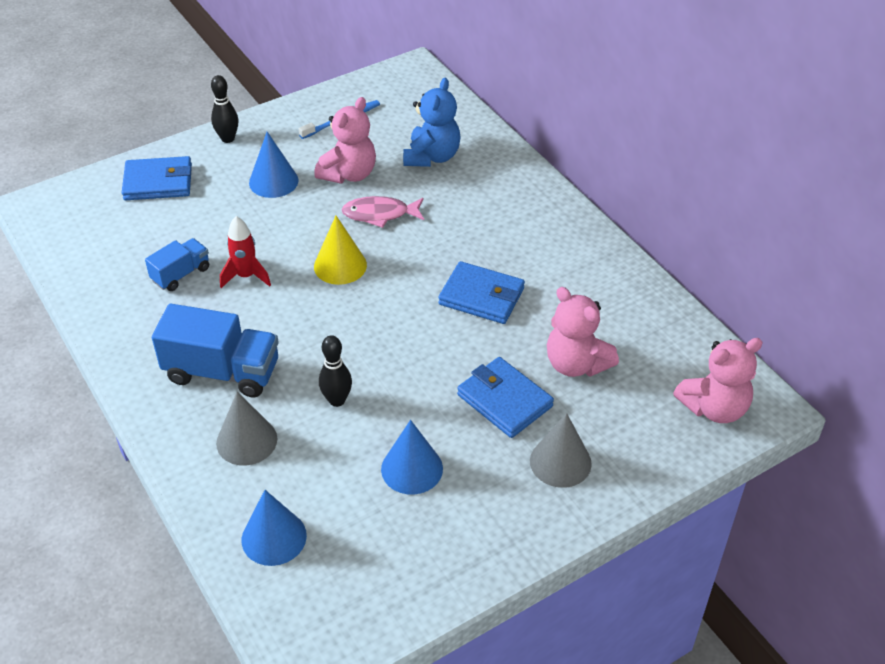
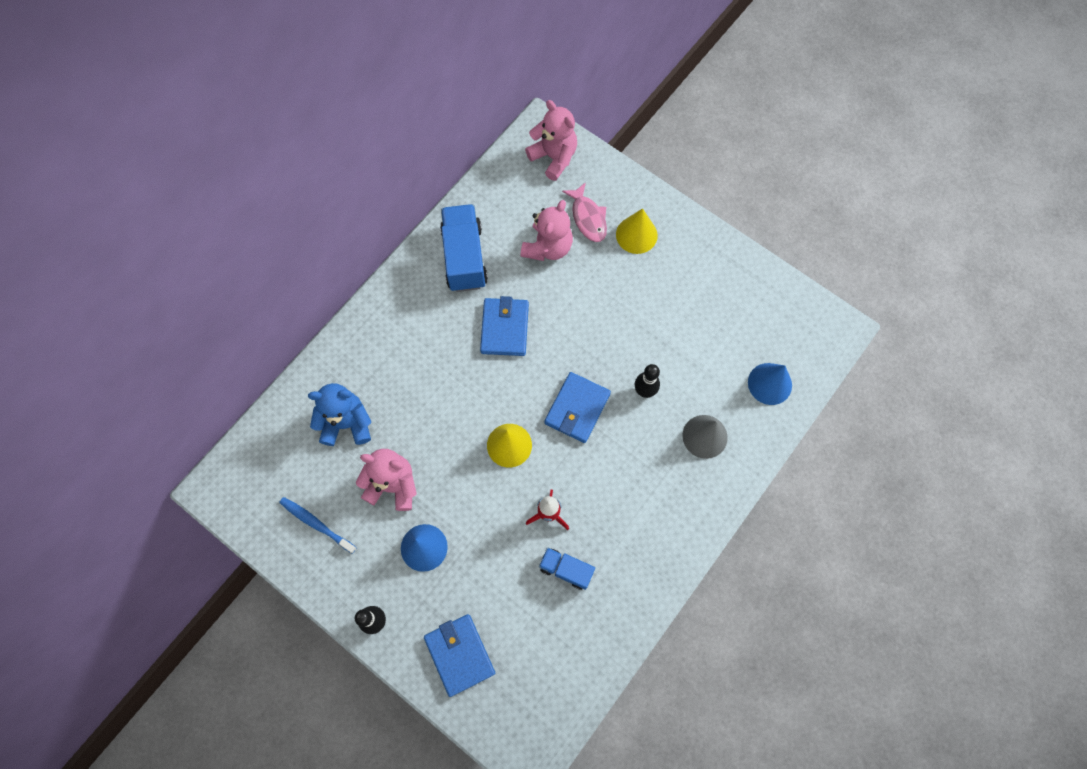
camera: 110 degrees left, 25 degrees up
(222, 372) = (652, 484): blue truck -> blue truck (464, 257)
(379, 214) = (437, 438): pink fish -> pink fish (588, 218)
(412, 468) = (680, 321): blue cone -> none
(504, 400) = (599, 282): blue wallet -> blue wallet (577, 408)
(560, 462) = (636, 235): grey cone -> yellow cone

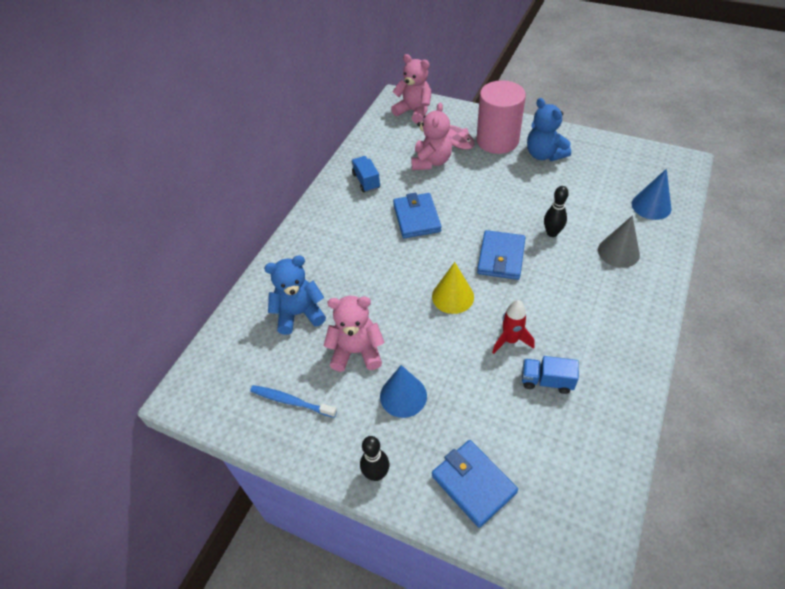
camera: 10 degrees left, 20 degrees down
(464, 257) = (366, 181): blue truck -> blue truck, size x0.57
(636, 235) = (497, 140): yellow cone -> pink cylinder
(682, 273) = (544, 154): none -> blue teddy bear

